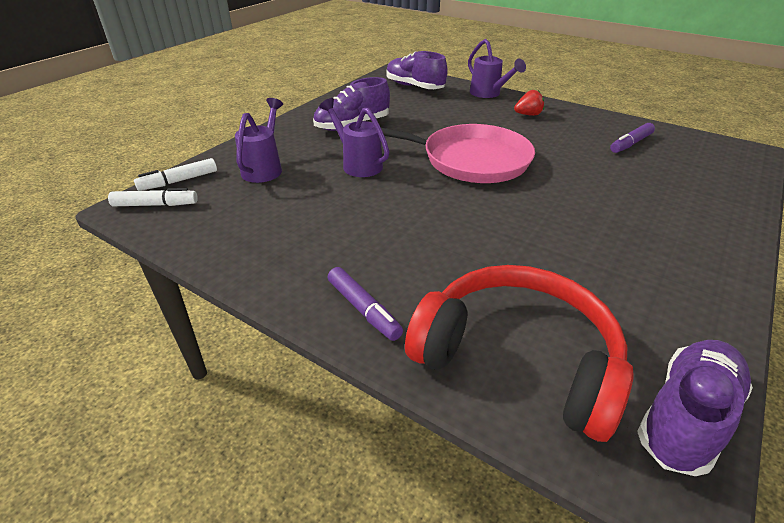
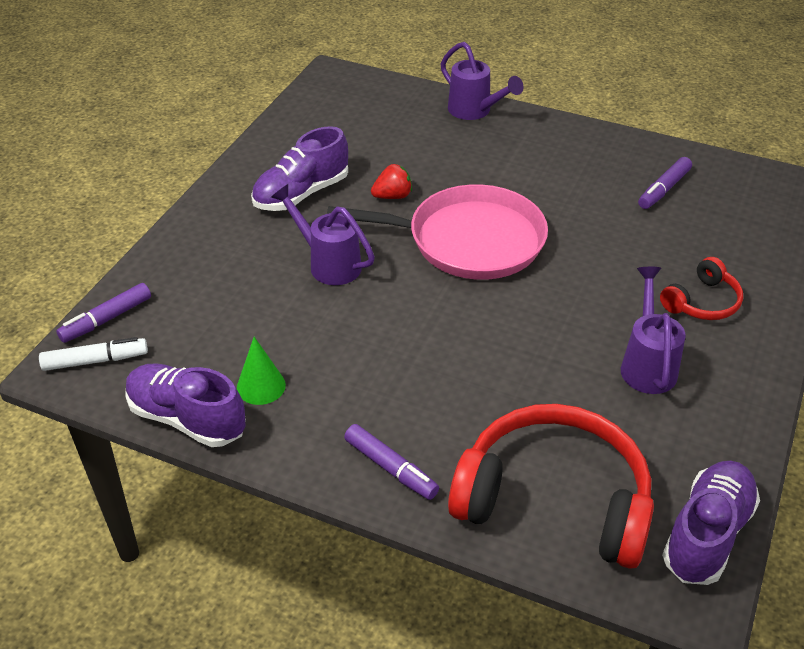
camera: 10 degrees left, 5 degrees up
(179, 181) = (106, 319): white marker -> purple marker
(264, 168) = (210, 284): purple watering can -> purple watering can (647, 364)
(274, 235) = (261, 386): none -> green cone
(414, 87) = (368, 106): purple shoe -> purple shoe (187, 419)
(528, 115) = (532, 148): red strawberry -> red strawberry (392, 196)
(667, 216) = (702, 302): none -> red headphones

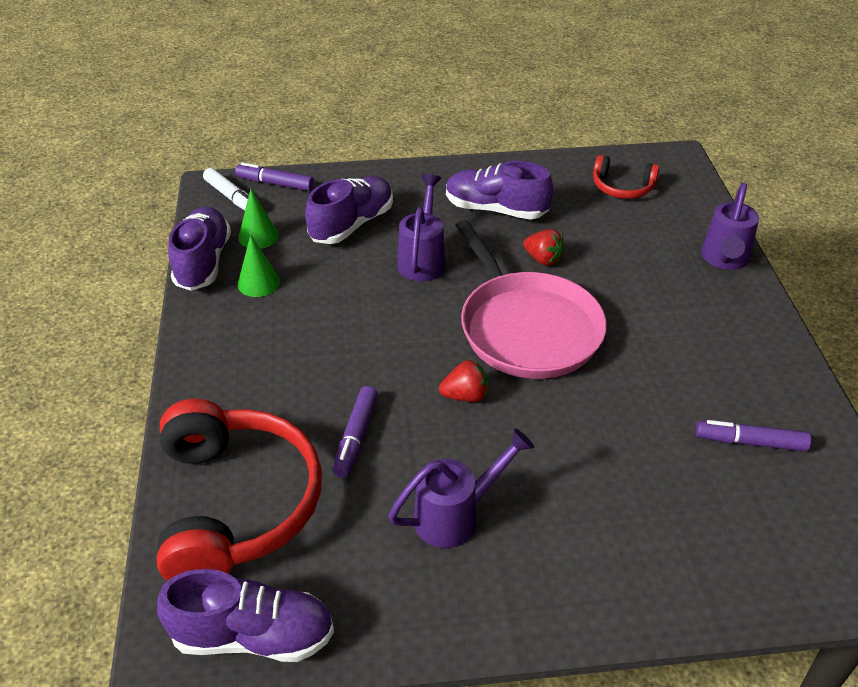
camera: 60 degrees right, 0 degrees up
(185, 362) = (258, 236): none -> green cone
(232, 289) = (352, 224): none -> purple shoe
(391, 468) = (215, 387): purple marker -> purple marker (356, 437)
(521, 307) = (465, 395): none -> red strawberry
(702, 302) = (588, 533): red headphones -> red headphones (622, 187)

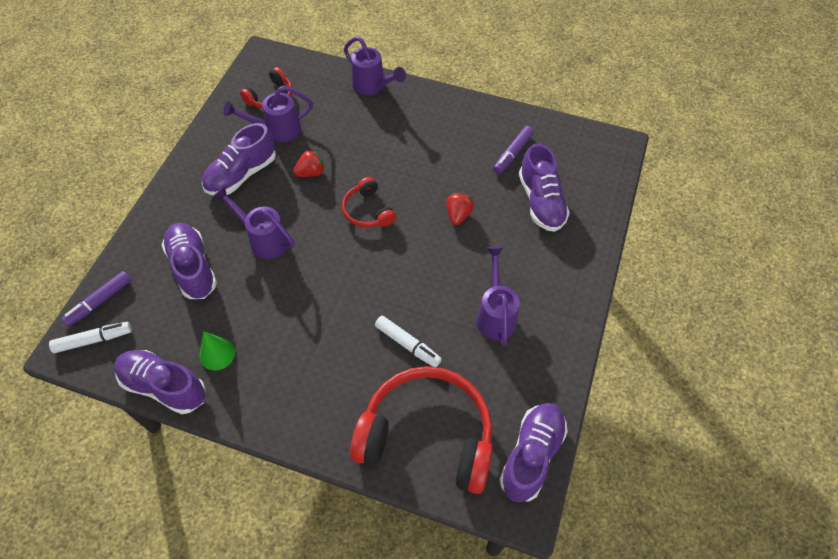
camera: 65 degrees left, 15 degrees up
(258, 236) = (160, 336): green cone -> none
(356, 437) = (407, 344): purple marker -> white marker
(465, 395) = (406, 269): red strawberry -> red strawberry (458, 215)
(527, 328) = (368, 211): pink pan -> red headphones
(579, 210) = (276, 130): none -> purple watering can
(691, 506) = (541, 202): none -> purple shoe

